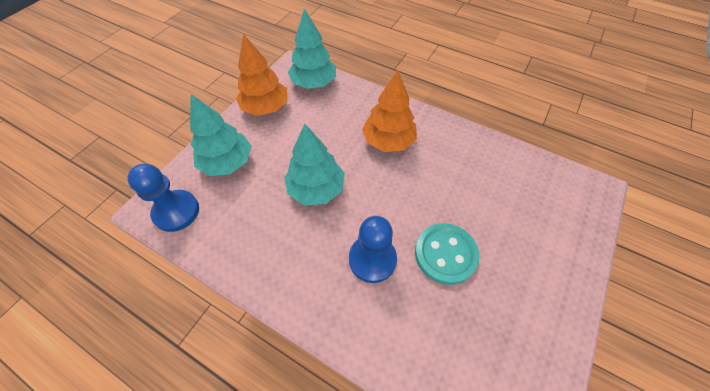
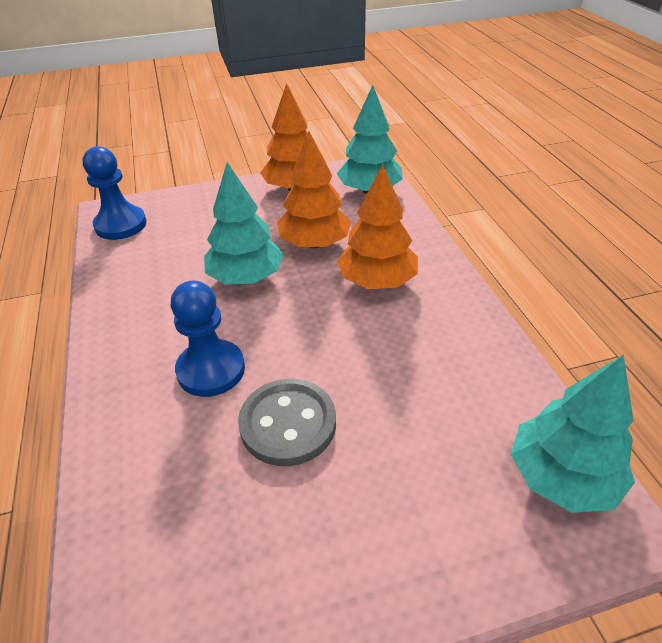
camera: 45 degrees right, 15 degrees down
(227, 162) = (204, 212): turquoise tree -> turquoise tree (562, 477)
(327, 139) = (315, 243): none -> orange tree
(445, 254) = (288, 424): turquoise button -> grey button

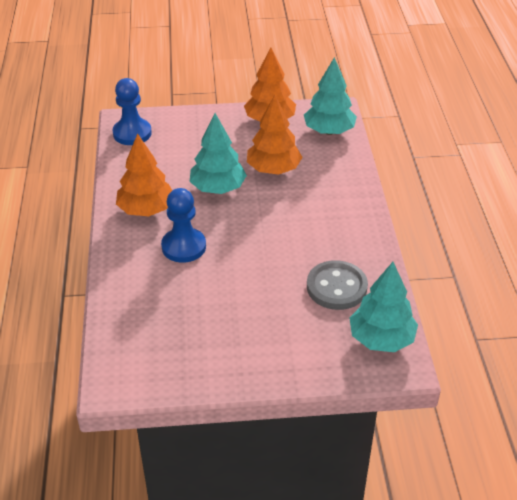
camera: 10 degrees right, 0 degrees up
(288, 424) = (226, 285): grey button -> grey button (336, 287)
(377, 281) = (310, 205): orange tree -> orange tree (146, 210)

